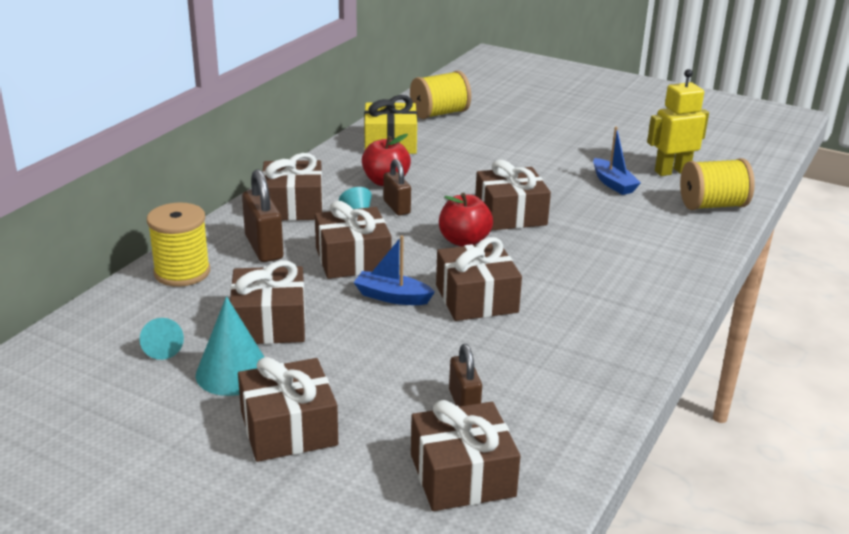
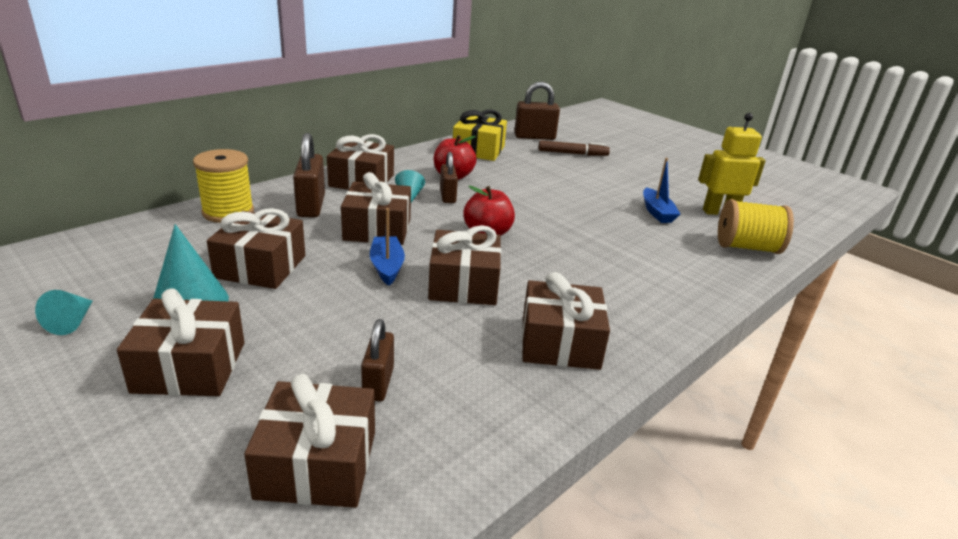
camera: 15 degrees right, 0 degrees up
(163, 347) = (153, 268): turquoise cone -> turquoise cone (72, 322)
(392, 297) = (387, 267): blue boat -> blue boat turned 45 degrees clockwise
(439, 113) = (534, 137): yellow spool -> brown padlock
(492, 128) = (572, 153): none -> brown marker
(510, 214) = (545, 220): brown gift -> brown gift (560, 343)

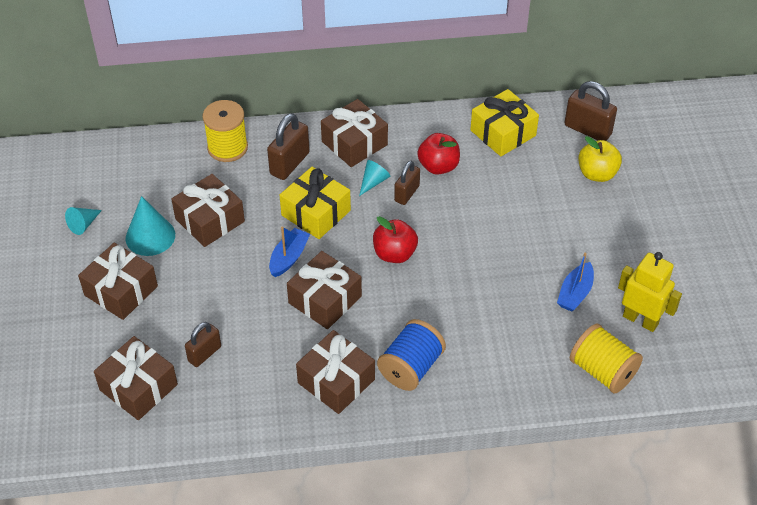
camera: 40 degrees right, 20 degrees up
(377, 229) = (316, 213): brown gift -> yellow gift
(572, 153) = (597, 174): brown marker -> yellow apple
(612, 302) = (411, 367): none -> blue spool

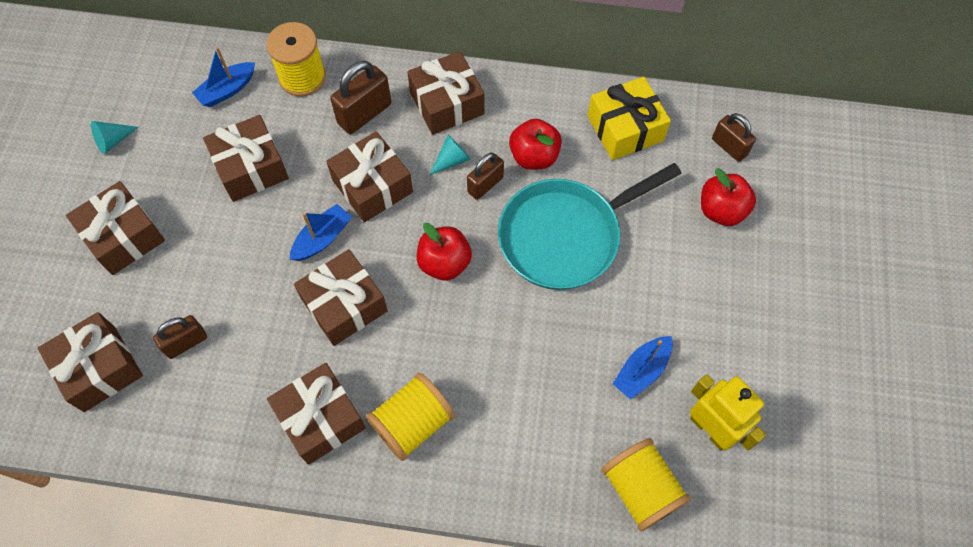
camera: 15 degrees right, 15 degrees up
(150, 236) = (179, 173): turquoise cone -> none
(167, 169) = (227, 90): none -> blue boat
(316, 213) = (372, 186): yellow gift -> brown gift
(411, 367) = (413, 423): blue spool -> yellow spool
(483, 215) = (565, 236): none -> turquoise pan
(587, 130) = (729, 147): brown padlock -> brown padlock, size x0.66
(597, 174) = (721, 210): yellow apple -> red apple

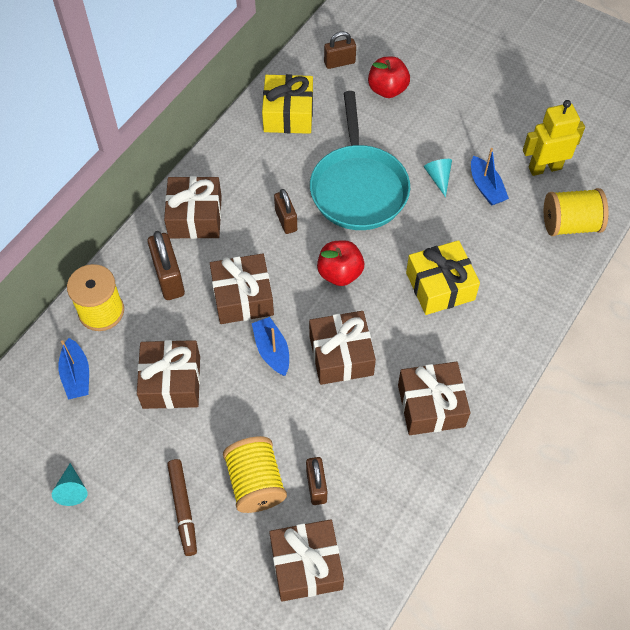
camera: 65 degrees left, 5 degrees down
(124, 236) = (183, 508): brown gift -> brown marker
(413, 423) = (462, 343): yellow spool -> yellow spool (255, 483)
(452, 160) = (250, 233): turquoise cone -> turquoise cone (438, 178)
(477, 371) = (440, 286): none -> yellow gift
(534, 156) = (279, 179): red apple -> none

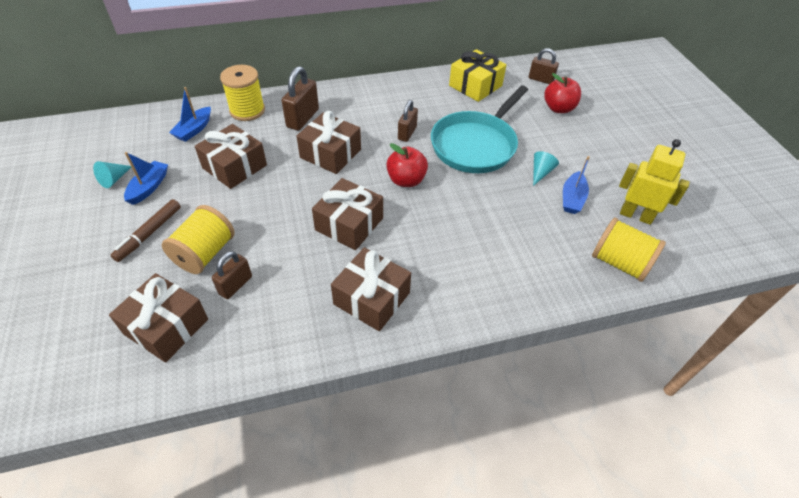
camera: 40 degrees right, 10 degrees down
(195, 217) = (356, 100): brown gift -> none
(272, 350) = (311, 191): blue boat -> blue boat (149, 187)
(440, 286) = (467, 232): yellow gift -> none

